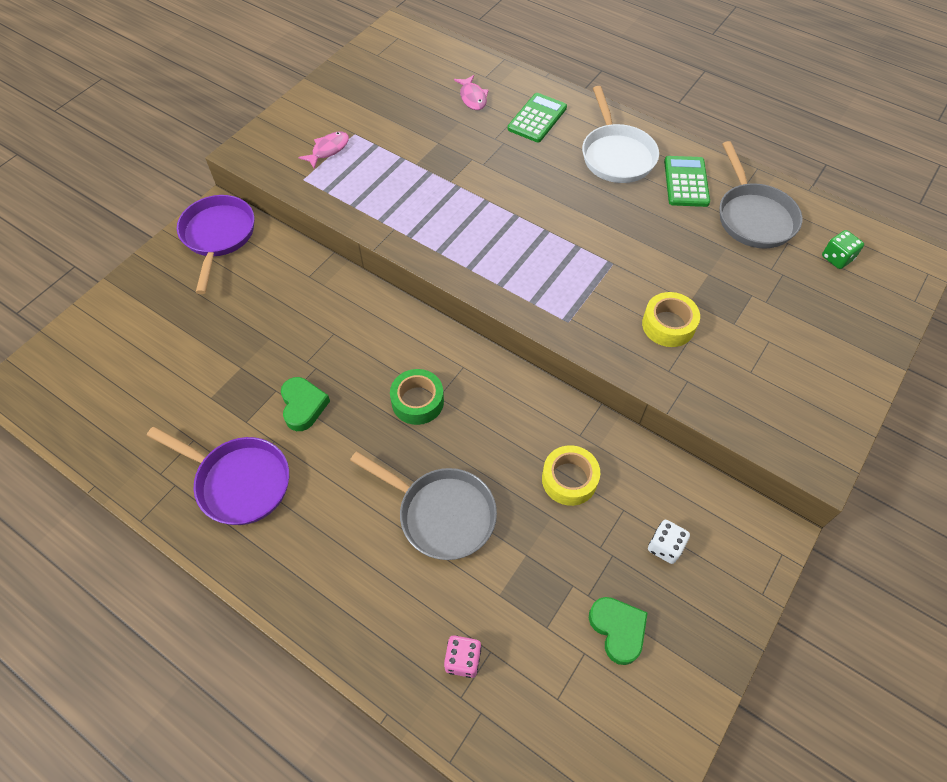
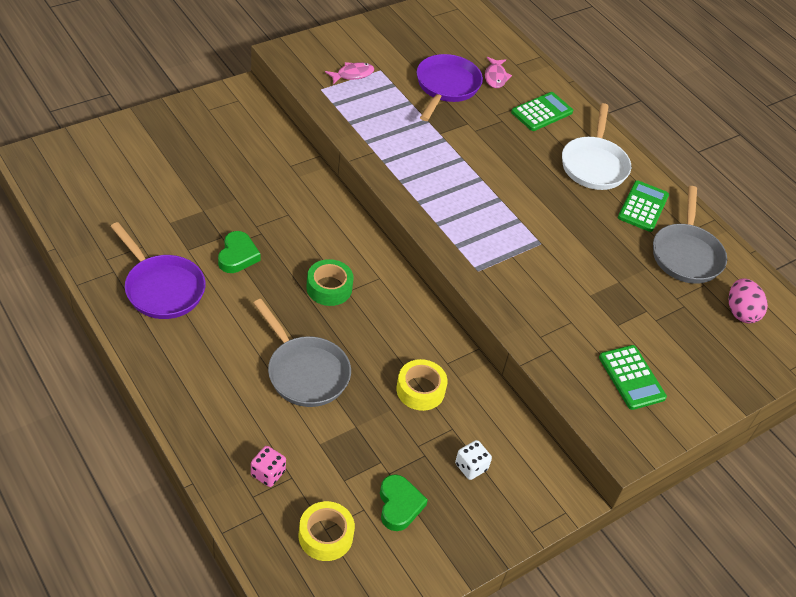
camera: 15 degrees right, 10 degrees down
(218, 236) = (233, 110): purple pan -> purple pan (446, 87)
(668, 325) = (560, 304): yellow tape -> yellow tape (325, 535)
(780, 378) = (631, 378): none -> green calculator
(837, 258) = (740, 312): green dice -> pink egg

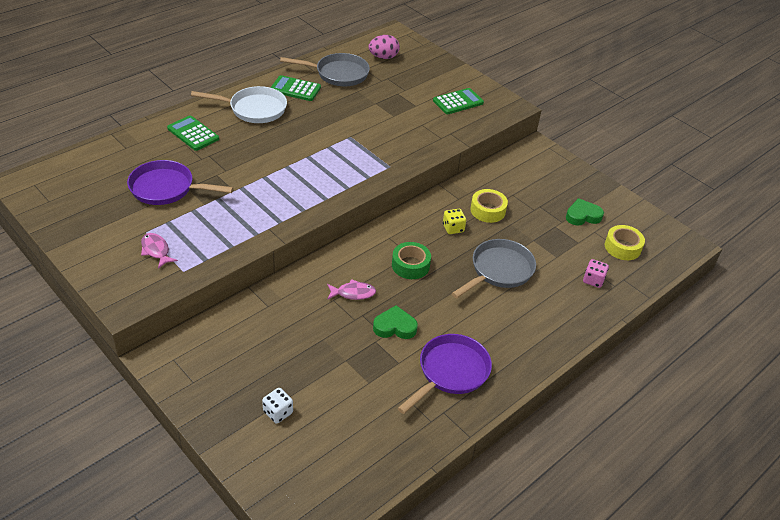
camera: 95 degrees left, 5 degrees down
(389, 343) = (453, 228): none -> yellow dice
(471, 467) = (538, 185): white dice -> white dice (278, 412)
(495, 77) = (146, 159): pink fish -> pink fish (353, 293)

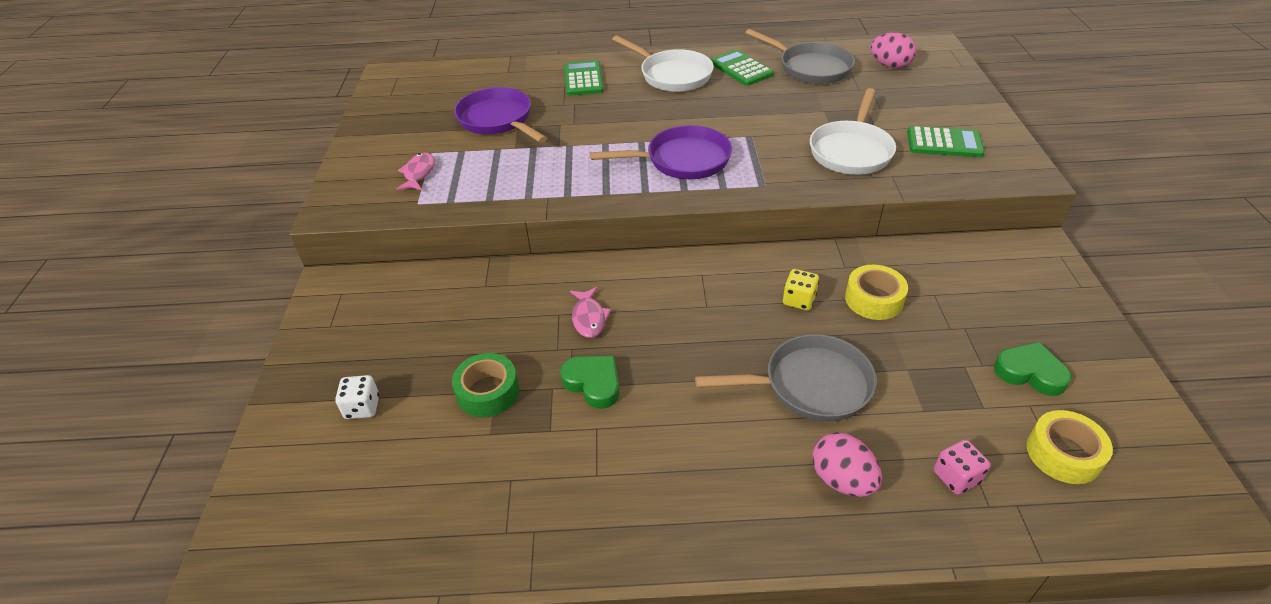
camera: 45 degrees right, 0 degrees up
(353, 293) = (589, 318): pink fish -> pink fish turned 45 degrees clockwise
(410, 265) = (693, 319): green tape -> green tape (488, 392)
(415, 125) = (851, 151): none -> white pan
(450, 372) = (600, 483): purple pan -> purple pan (682, 160)
(552, 307) = (842, 480): none -> pink egg

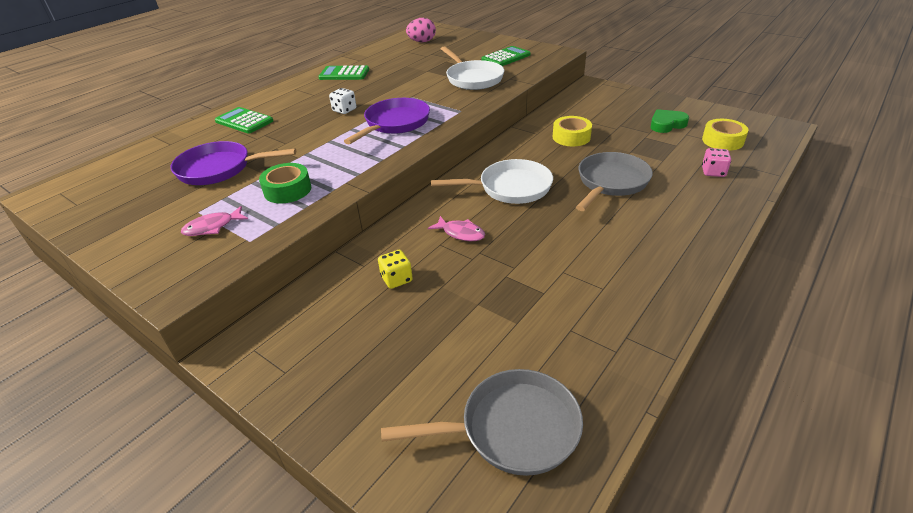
camera: 50 degrees left, 5 degrees down
(362, 407) = (410, 386): white dice -> white dice (344, 110)
(418, 173) = (213, 227): pink fish -> pink fish turned 75 degrees counterclockwise
(488, 392) = (475, 307): green tape -> green tape (287, 190)
(593, 383) = (522, 256): green heart -> none
(672, 75) = (306, 94): white pan -> white pan (510, 188)
(799, 300) = (543, 157): yellow dice -> yellow dice (396, 279)
(810, 68) = (383, 58): grey pan -> grey pan (512, 429)
(842, 480) = (687, 203): pink egg -> none

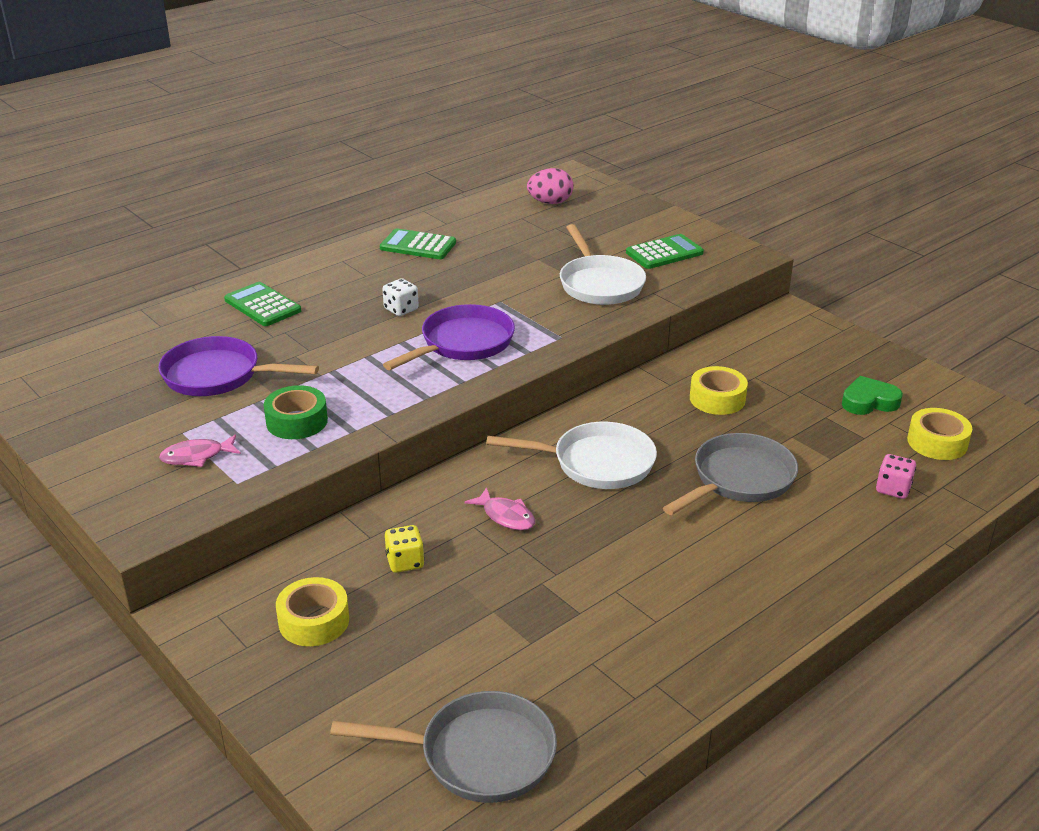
camera: 10 degrees right, 5 degrees down
(337, 339) = (314, 621): none -> yellow tape

